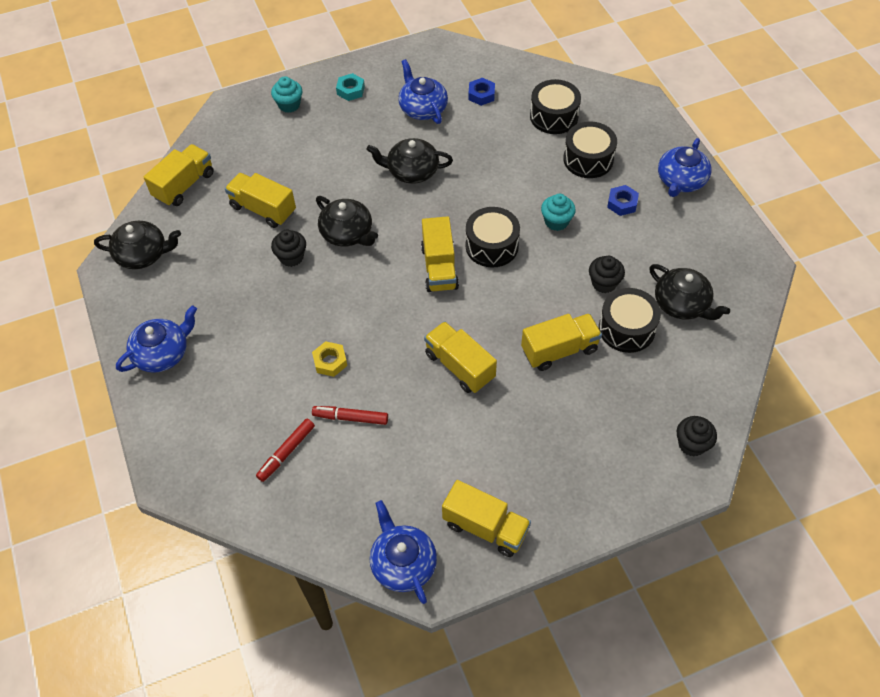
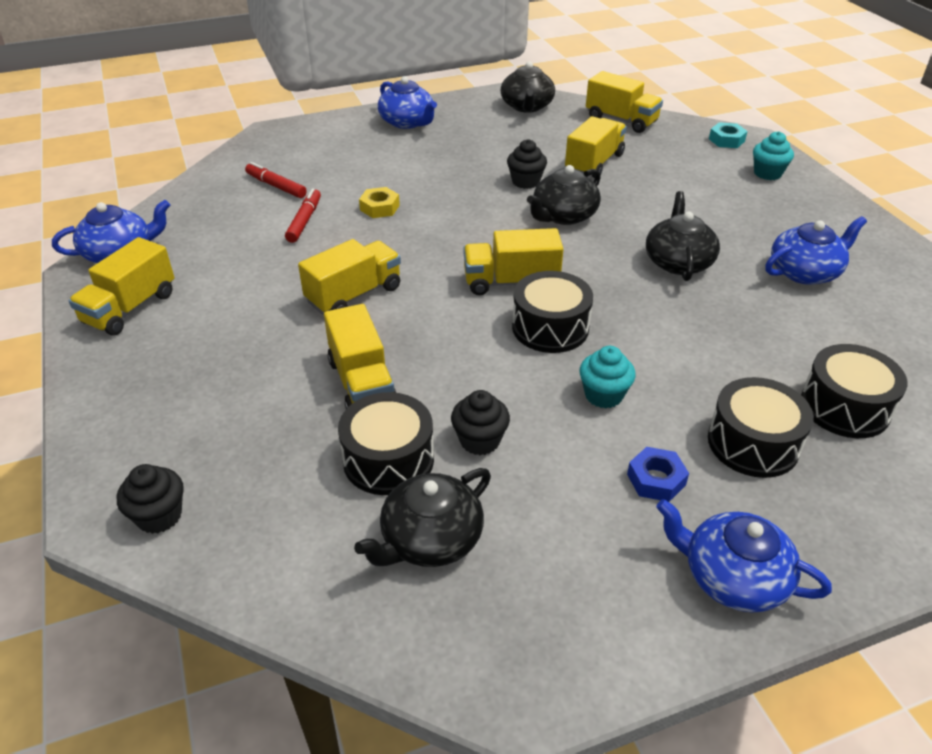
camera: 90 degrees right, 15 degrees down
(350, 90) = (814, 214): turquoise nut -> turquoise nut (726, 140)
(481, 95) = (860, 328): blue nut -> none

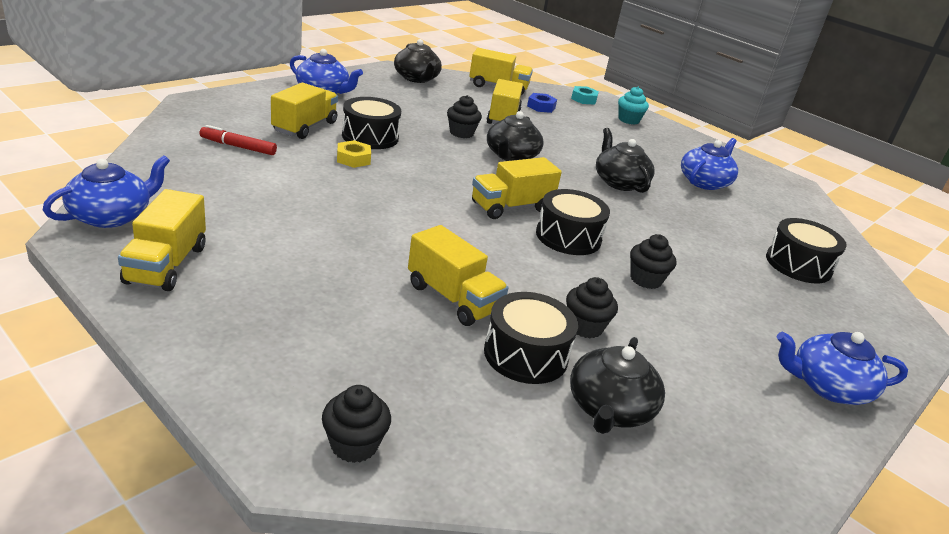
camera: 30 degrees left, 10 degrees down
(304, 221) = (291, 174): red marker -> none
(354, 295) = (388, 229): yellow truck -> yellow truck (305, 127)
(603, 395) = (646, 279): turquoise cupcake -> black cupcake
(656, 479) = (728, 332): blue nut -> blue nut (541, 107)
(753, 443) = (766, 296): black drum -> black drum (370, 137)

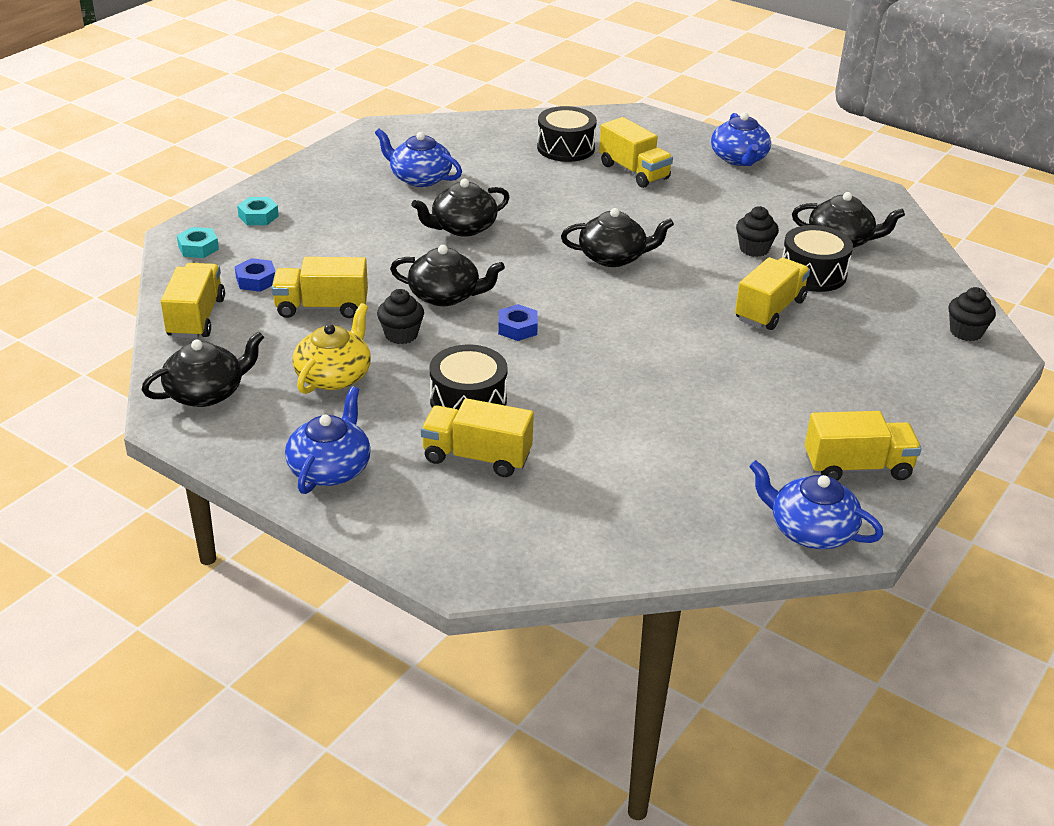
camera: 95 degrees left, 5 degrees up
(238, 147) = (580, 494): red marker -> none
(353, 159) = (544, 402): yellow nut -> none
(419, 108) = (334, 376): none -> yellow teapot
(458, 171) = (517, 328): none -> blue nut
(511, 207) = (578, 290): yellow truck -> yellow truck (634, 172)
(568, 237) = (613, 257): black drum -> black teapot
(628, 120) = (258, 216): turquoise cupcake -> turquoise nut
(646, 279) = (657, 220): black cupcake -> none

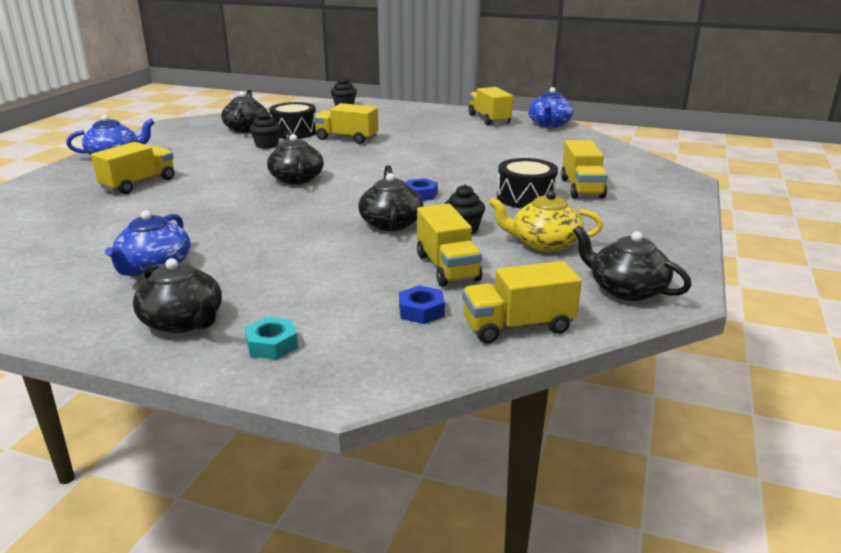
camera: 105 degrees left, 10 degrees down
(198, 248) = (370, 367): turquoise nut -> none
(330, 468) = (650, 225): blue teapot -> none
(463, 227) = (264, 232): black teapot -> black teapot (183, 321)
(565, 148) = (82, 212): black drum -> none

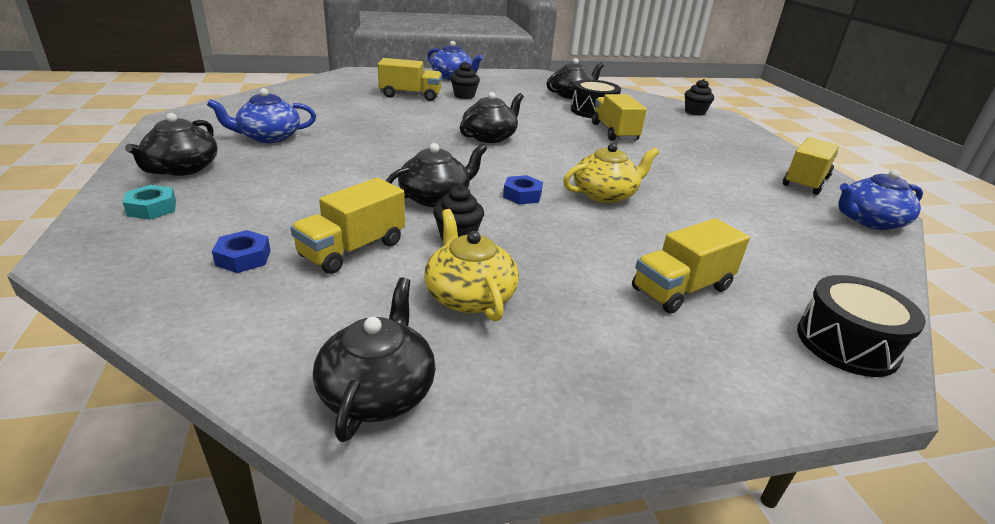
camera: 55 degrees right, 5 degrees up
(267, 145) = (546, 110): black cupcake -> black cupcake (464, 95)
(447, 171) = (605, 194): none -> yellow teapot
(518, 326) = (230, 323): yellow truck -> none
(525, 197) = (594, 255): black drum -> black drum (847, 343)

